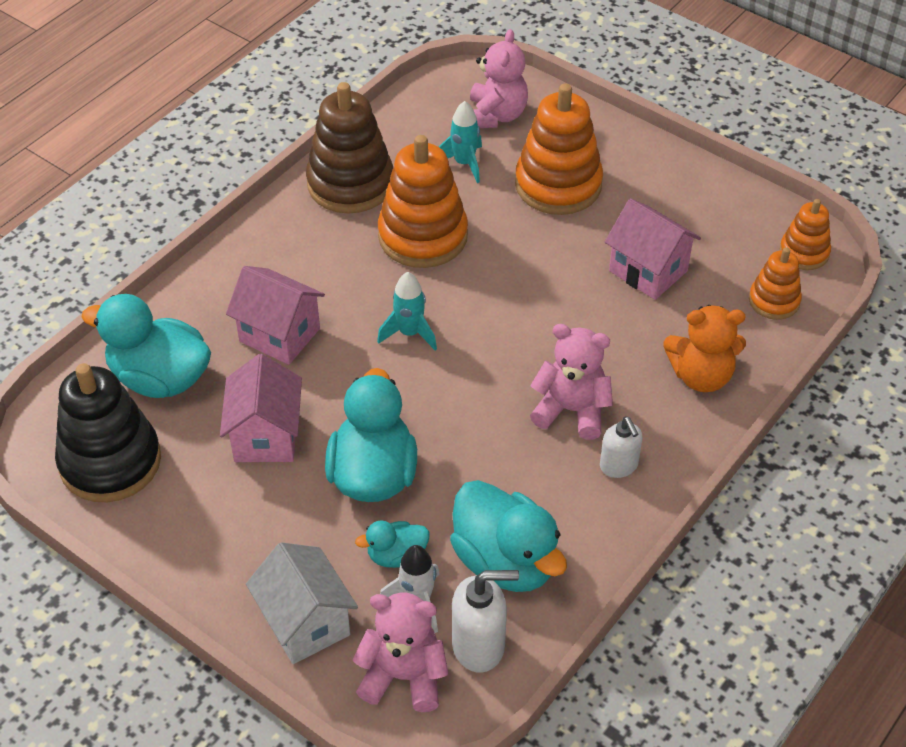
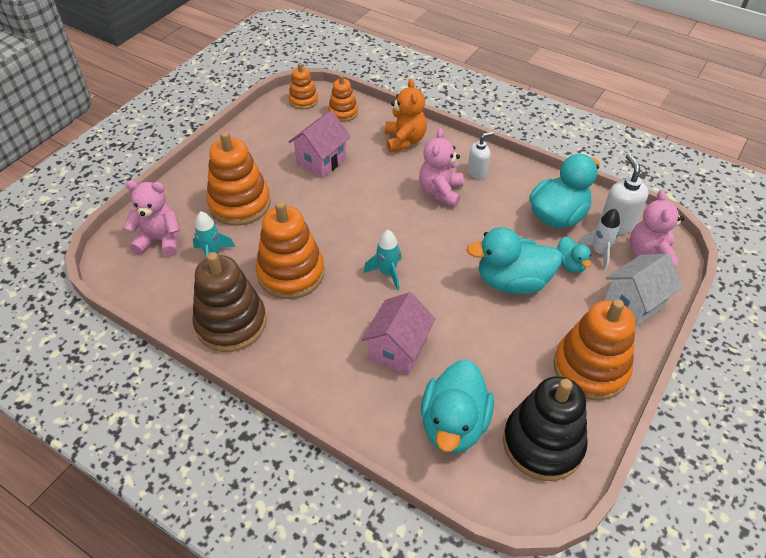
camera: 95 degrees left, 0 degrees up
(204, 538) = (590, 368): none -> orange stacking toy
(266, 436) = (495, 345): pink house -> none

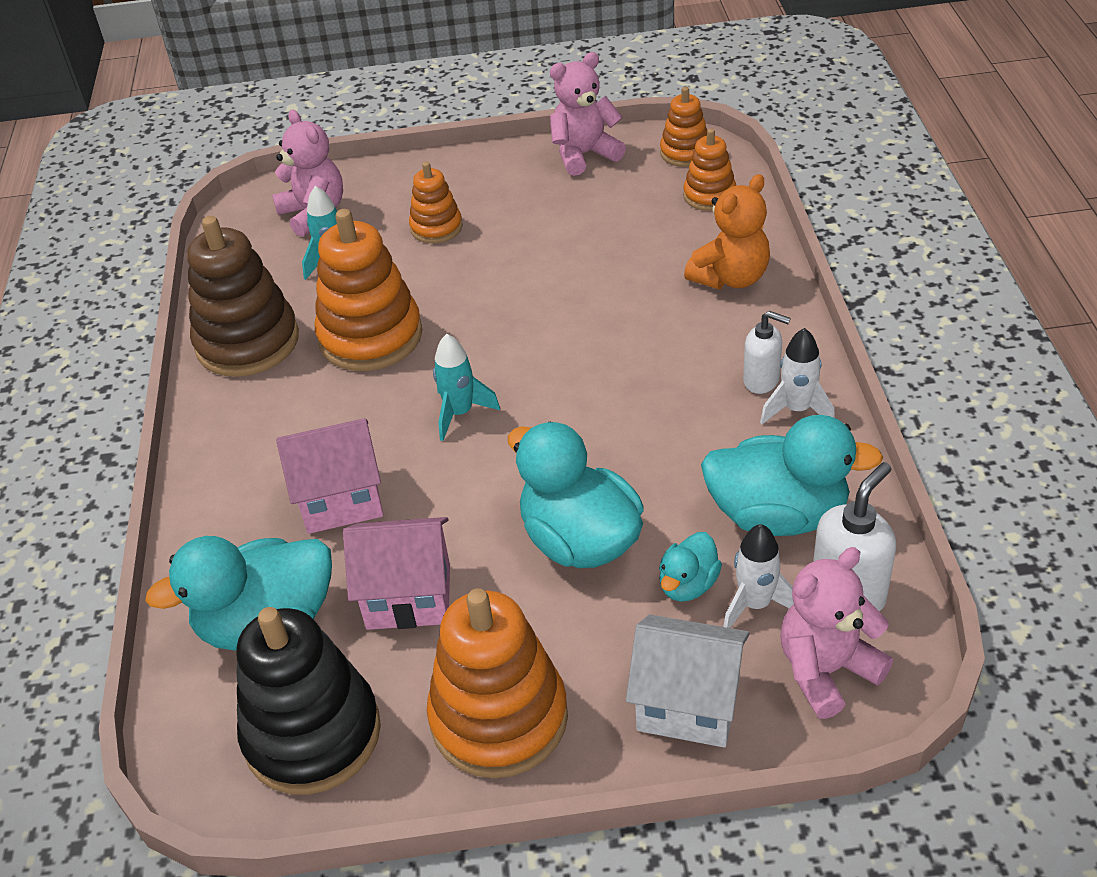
camera: 55 degrees right, 5 degrees down
(240, 204) = (436, 227): orange stacking toy -> orange stacking toy, size x0.55
(321, 161) = (591, 238): pink house -> pink house (408, 597)
(440, 192) = (671, 370): pink teddy bear -> pink teddy bear (584, 155)
(505, 174) = (797, 410): none -> white rocket

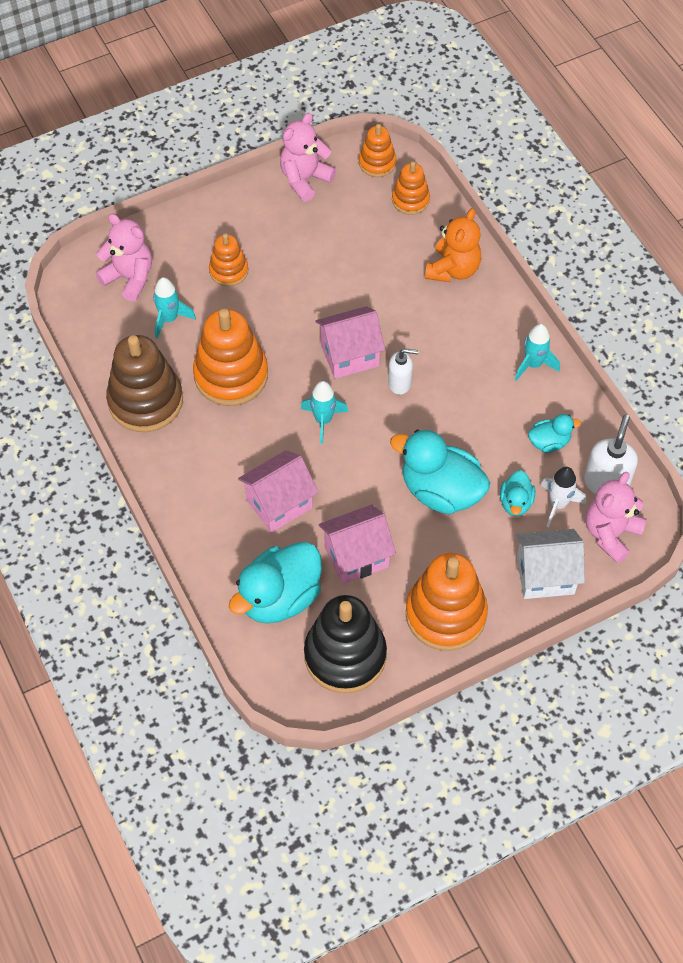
camera: 25 degrees left, 15 degrees up
(538, 346) = (349, 355): none -> pink house
(761, 380) = (504, 348): white soap dispenser -> white soap dispenser (400, 383)
(778, 515) = (549, 442): turquoise duck -> turquoise duck, size x0.51
(797, 410) = (533, 364): white rocket -> turquoise rocket

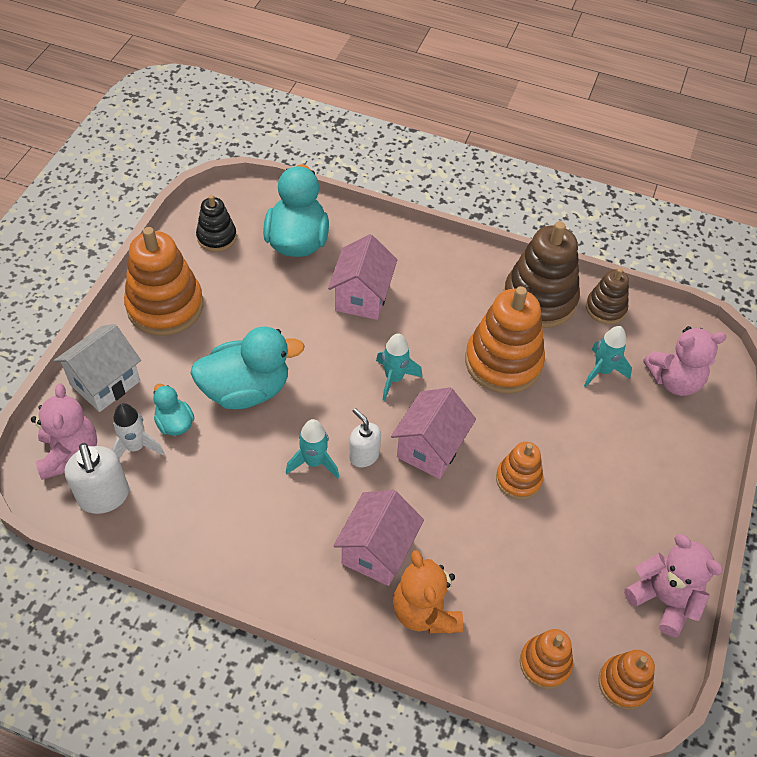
camera: 135 degrees right, 5 degrees down
(106, 358) = (605, 308): none -> brown stacking toy
(228, 271) = (611, 447): orange stacking toy -> orange stacking toy (518, 479)
(305, 179) = (663, 599): pink teddy bear -> pink teddy bear turned 45 degrees counterclockwise
(345, 655) = (216, 237): black stacking toy -> black stacking toy, size x0.55
(356, 556) = (268, 300): pink house -> pink house (377, 551)
(400, 383) = (364, 455): white soap dispenser -> white soap dispenser turned 90 degrees clockwise
(533, 364) = (259, 565): turquoise rocket -> turquoise rocket (314, 462)
(549, 442) = (185, 497): turquoise duck -> none

